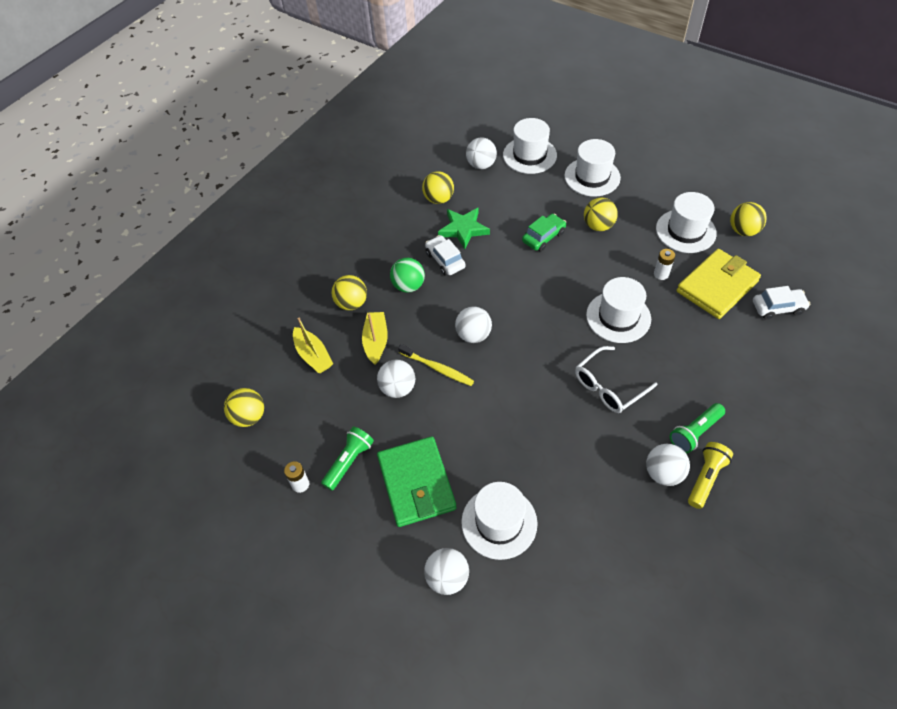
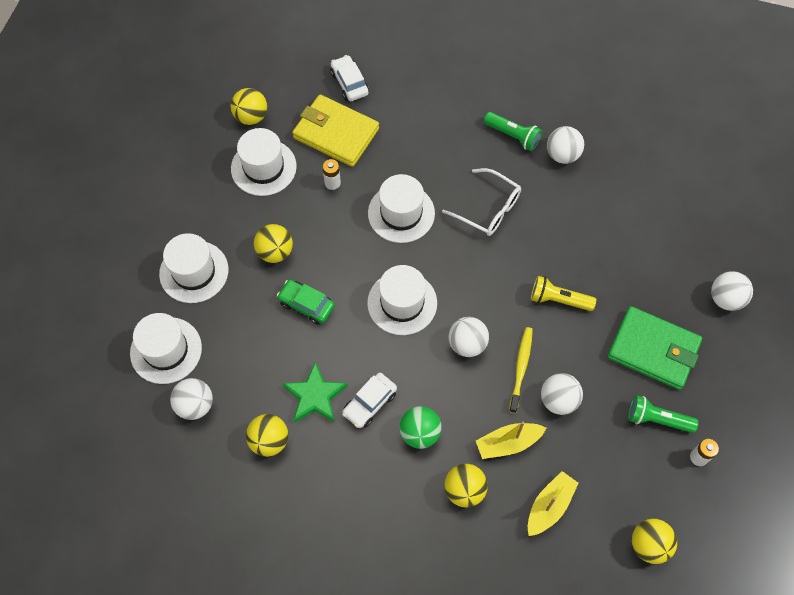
camera: 110 degrees left, 10 degrees up
(416, 483) = (653, 350): green wallet -> green wallet turned 60 degrees clockwise
(499, 522) = (660, 271): white hat -> white hat (402, 303)
(705, 478) = (555, 124): yellow flashlight -> yellow flashlight (558, 300)

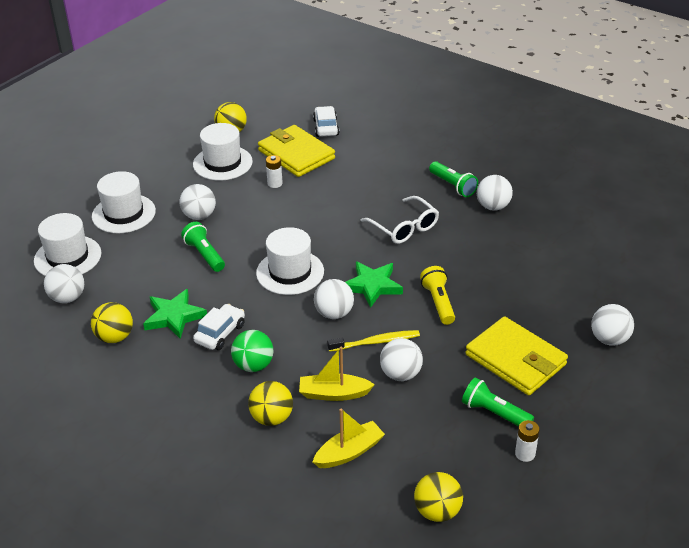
camera: 20 degrees right, 25 degrees down
(275, 252) = (199, 216): yellow ball -> white ball
(306, 305) = (204, 255): green car -> green flashlight
(370, 403) = (220, 333): white car -> white car turned 150 degrees clockwise
(401, 213) = (323, 214): white hat -> none
(488, 297) = (372, 286): none -> green star
(521, 368) = (376, 342): yellow toothbrush -> yellow toothbrush turned 45 degrees clockwise
(558, 300) = (438, 302): yellow flashlight -> yellow flashlight turned 45 degrees clockwise
(653, 350) = (515, 360): green wallet -> yellow wallet

